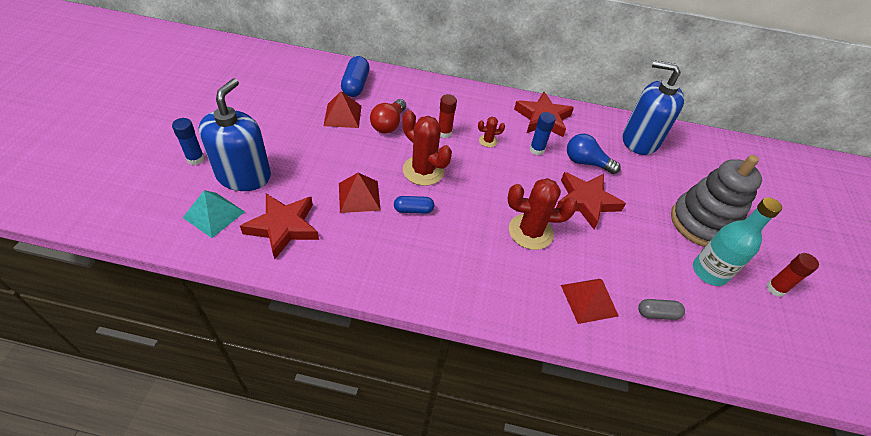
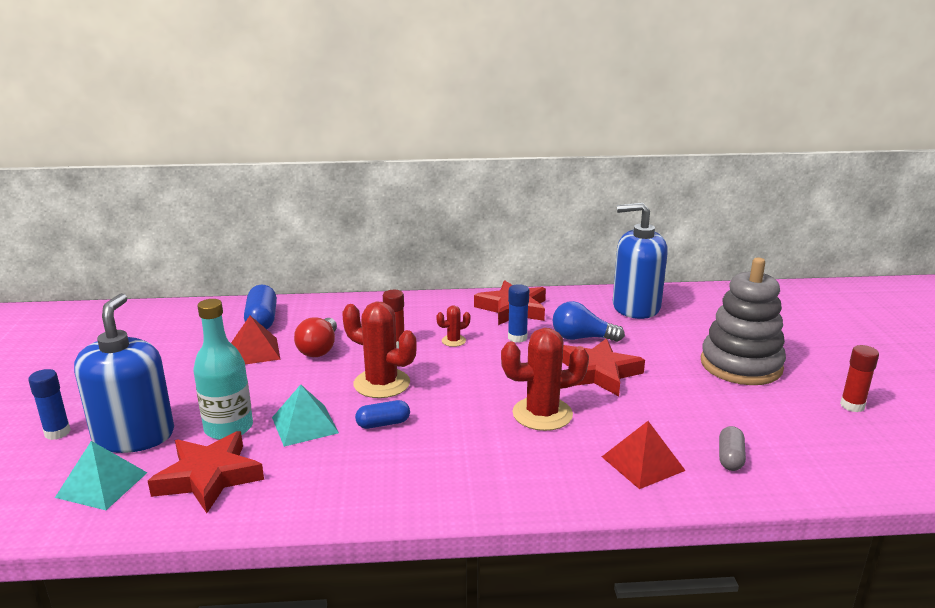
camera: 10 degrees left, 25 degrees down
(359, 196) = (305, 425): red pyramid -> turquoise pyramid
(657, 313) = (730, 458): grey capsule -> grey capsule turned 60 degrees counterclockwise
(709, 272) = (771, 406): turquoise bottle -> turquoise bottle (228, 428)

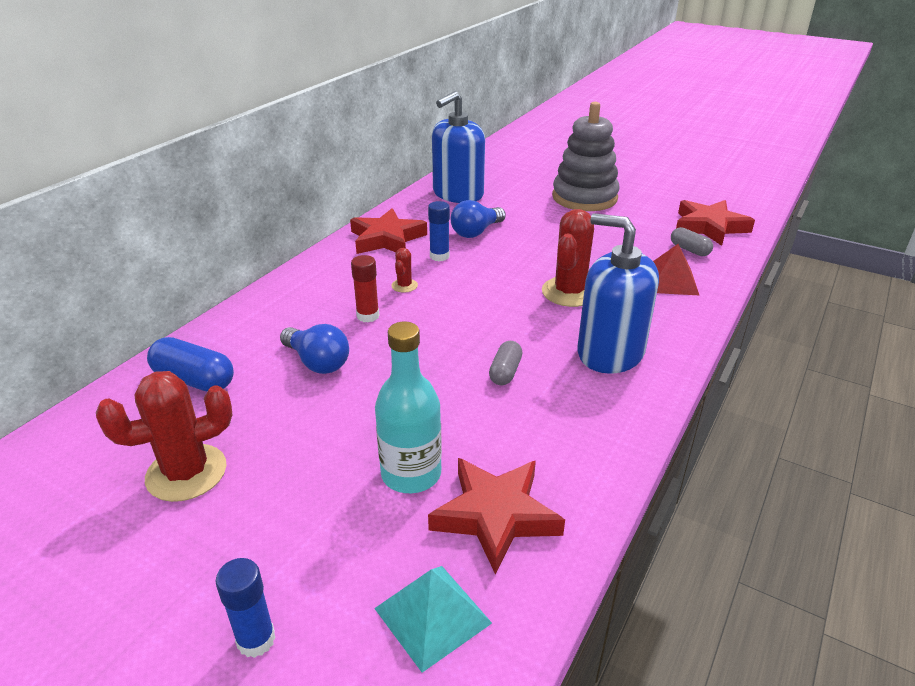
camera: 55 degrees left, 10 degrees up
(134, 436) = (346, 559): blue soap dispenser -> blue soap dispenser (610, 352)
(254, 351) = (263, 407): red pyramid -> none
(305, 425) = (459, 419): turquoise pyramid -> none
(319, 349) = (317, 362): red light bulb -> blue light bulb
(381, 383) = (434, 349): red cactus -> red cactus (186, 473)
(383, 423) = (505, 372): blue capsule -> grey capsule
(597, 373) = (535, 247): red star -> red star (709, 227)
(852, 406) = (666, 190): red glue stick -> none

